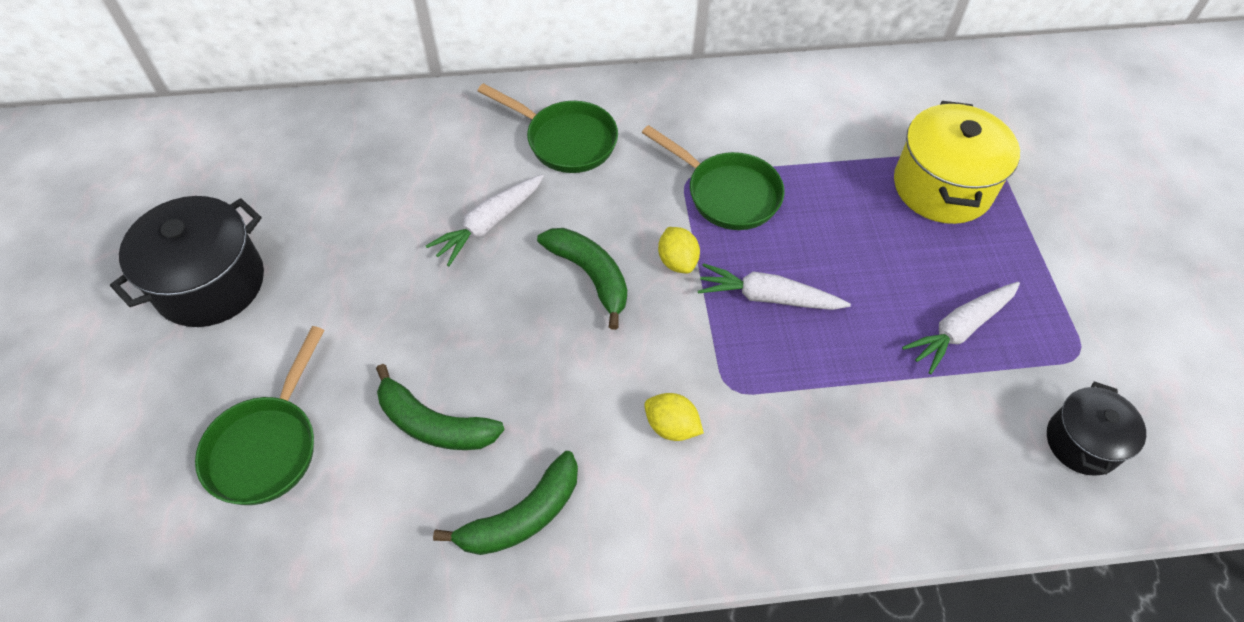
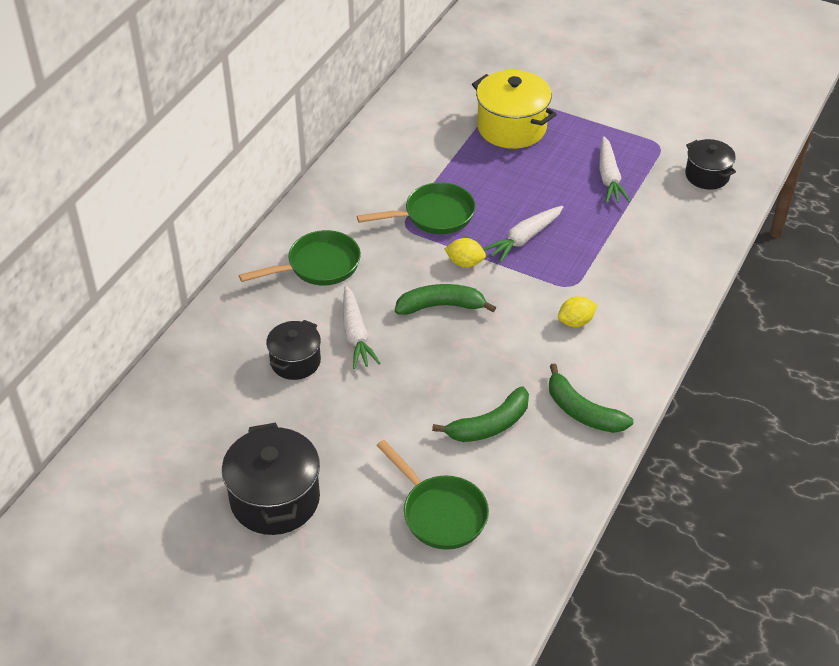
camera: 55 degrees left, 10 degrees down
(414, 196) = (295, 362): none -> black pot
(522, 516) = (582, 411): green banana -> green banana turned 135 degrees clockwise

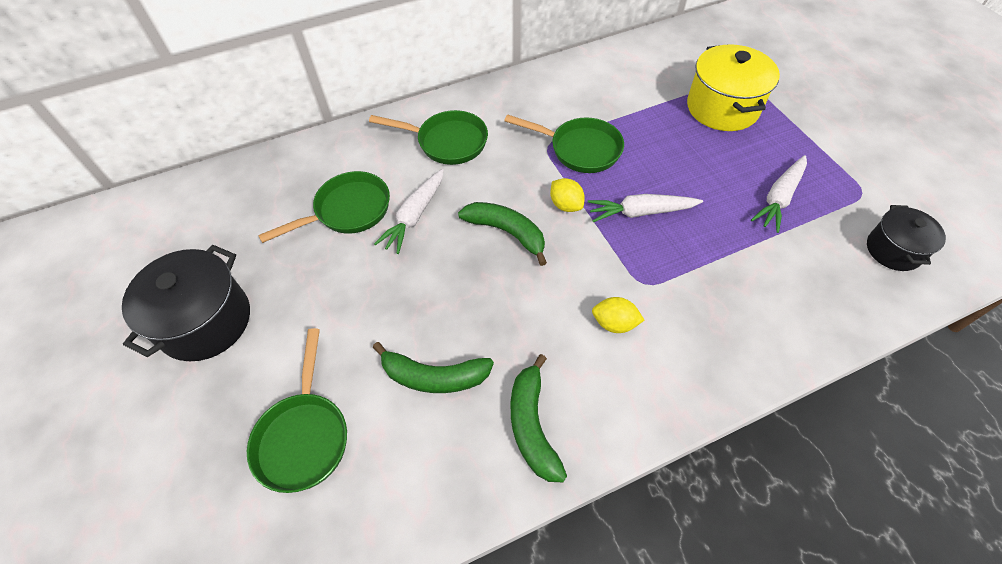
camera: 40 degrees right, 10 degrees up
(295, 362) = (347, 211): black pot -> green pan

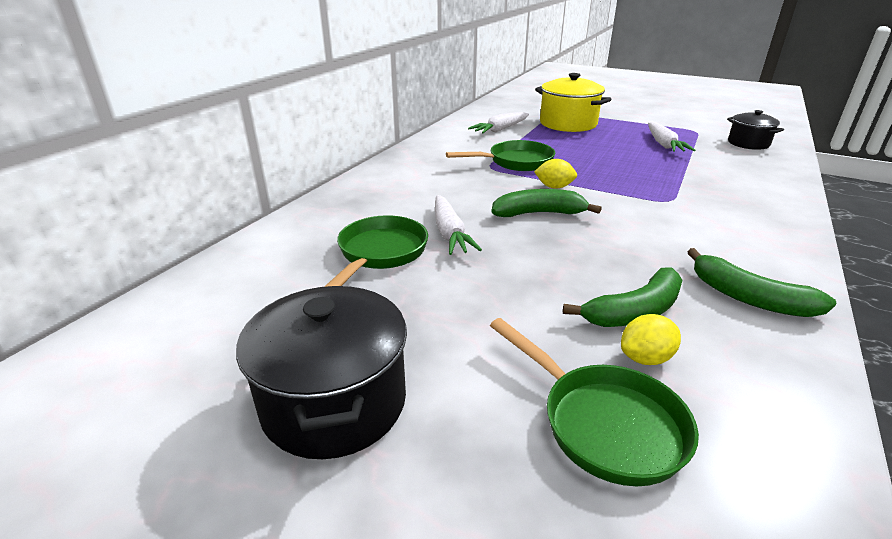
camera: 40 degrees left, 25 degrees down
(447, 142) = (408, 189): green pan -> none
(614, 323) = (689, 224): yellow lemon -> yellow lemon (645, 358)
(641, 212) = (606, 174): white carrot -> white carrot (500, 129)

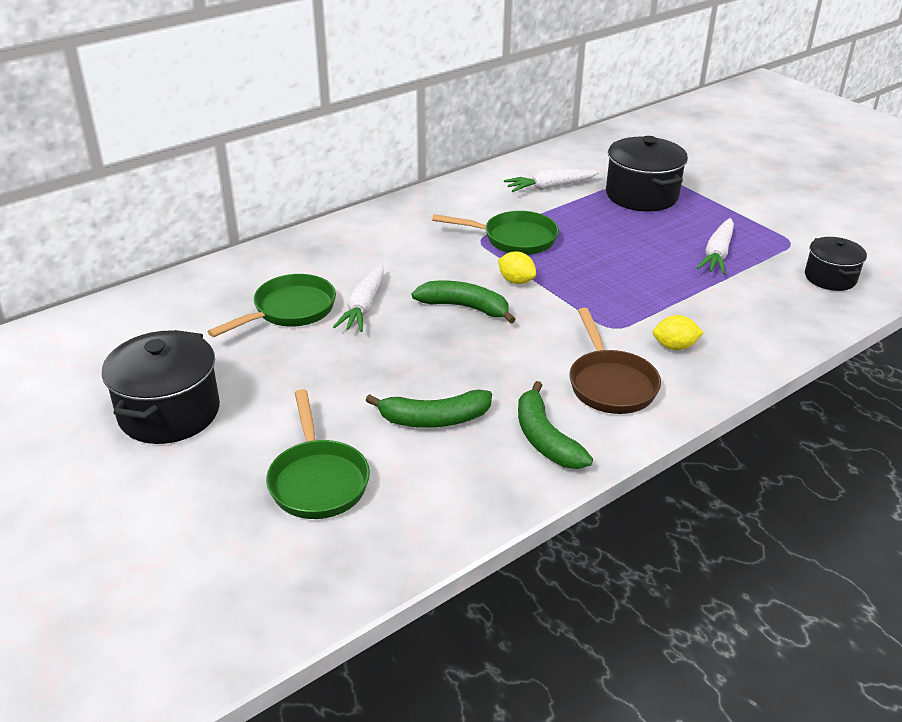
camera: 25 degrees right, 5 degrees up
(568, 124) = (641, 195): yellow pot -> black pot
(645, 358) = (397, 453): yellow lemon -> yellow lemon (674, 346)
(727, 239) = (610, 384): none -> brown pan

